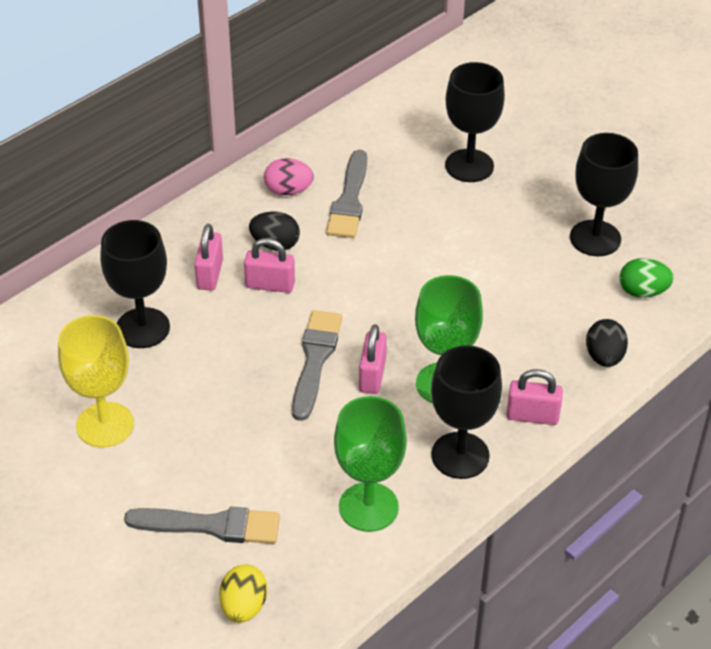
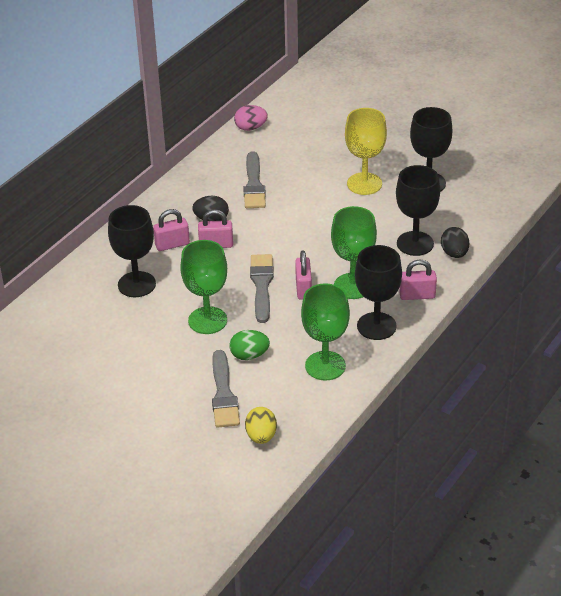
camera: 10 degrees left, 5 degrees down
(105, 425) = (131, 346): yellow goblet -> yellow goblet (364, 184)
(210, 274) = (172, 244): pink padlock -> pink padlock turned 75 degrees clockwise
(211, 525) = (223, 394): grey brush -> grey brush turned 90 degrees clockwise
(223, 402) = (207, 320): none -> green goblet
(288, 191) = (209, 185): pink egg -> pink egg (250, 128)
(469, 166) = (330, 151): black goblet -> black goblet (415, 243)
(642, 292) = (468, 211): green egg -> green egg (249, 355)

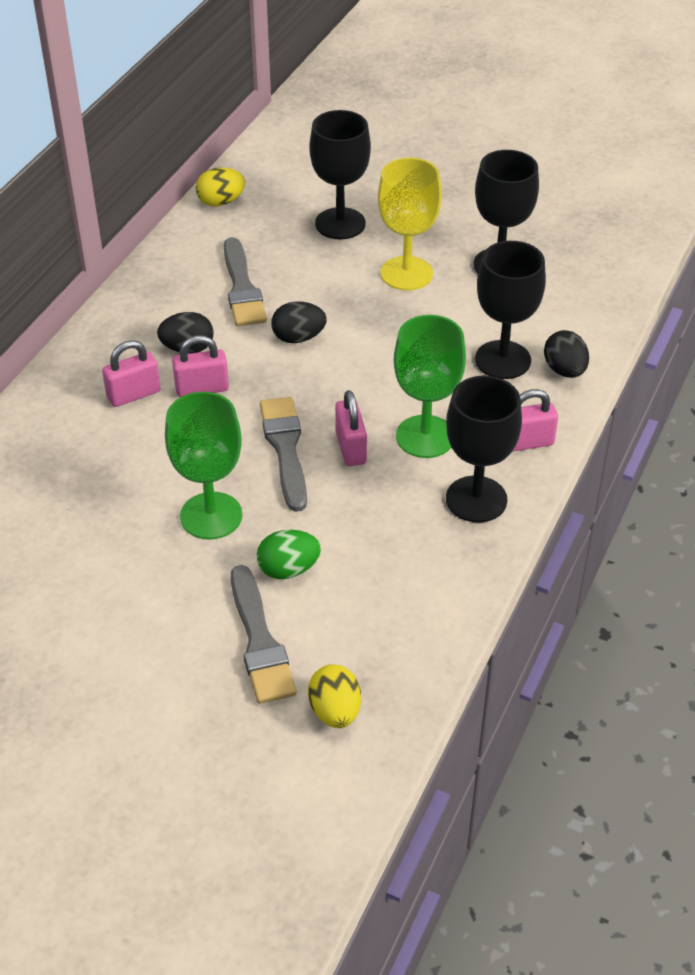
camera: 10 degrees left, 5 degrees up
(136, 284) = (88, 466): black goblet -> black goblet (340, 224)
(250, 128) = (221, 202): pink egg -> yellow egg
(284, 219) = (298, 338): none -> black egg
(325, 366) = (411, 574): green goblet -> none

